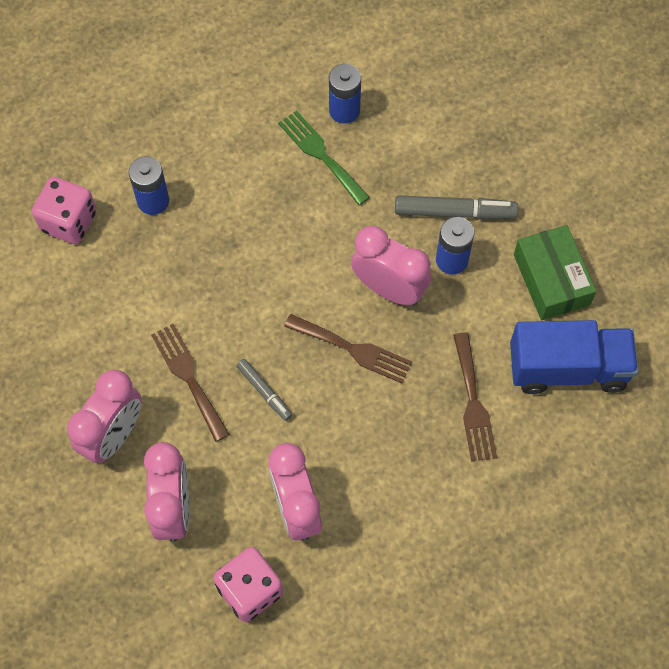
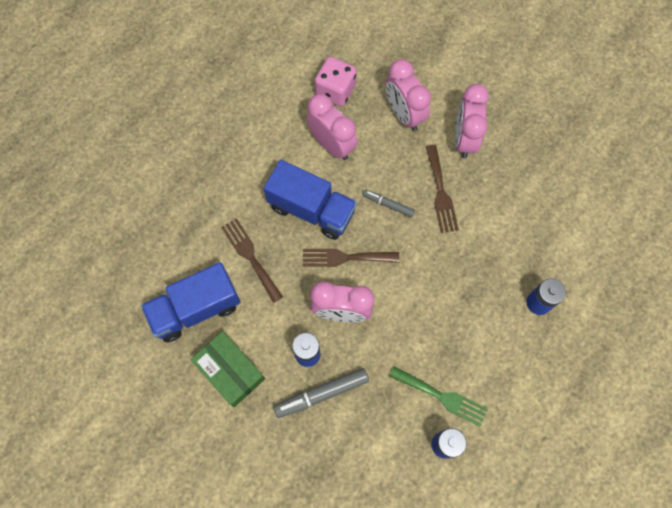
camera: 155 degrees right, 5 degrees up
(69, 222) = (584, 261): pink dice -> none
(188, 377) = (441, 193): brown fork -> brown fork turned 45 degrees clockwise
(366, 430) = (311, 209): none -> blue truck

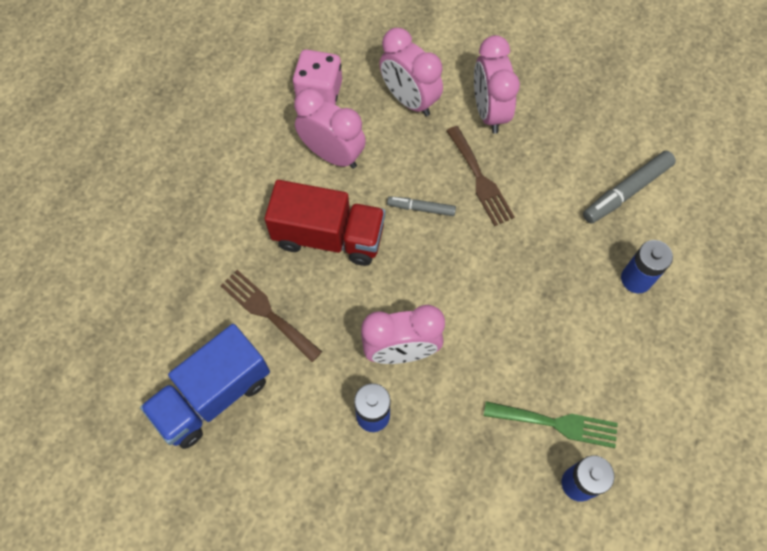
camera: 15 degrees left, 5 degrees down
(230, 371) = (279, 464): green box -> none
(311, 209) = (329, 236): blue truck -> red truck
(321, 394) = (405, 461): grey marker -> grey marker (626, 191)
(345, 257) = (387, 284): brown fork -> none

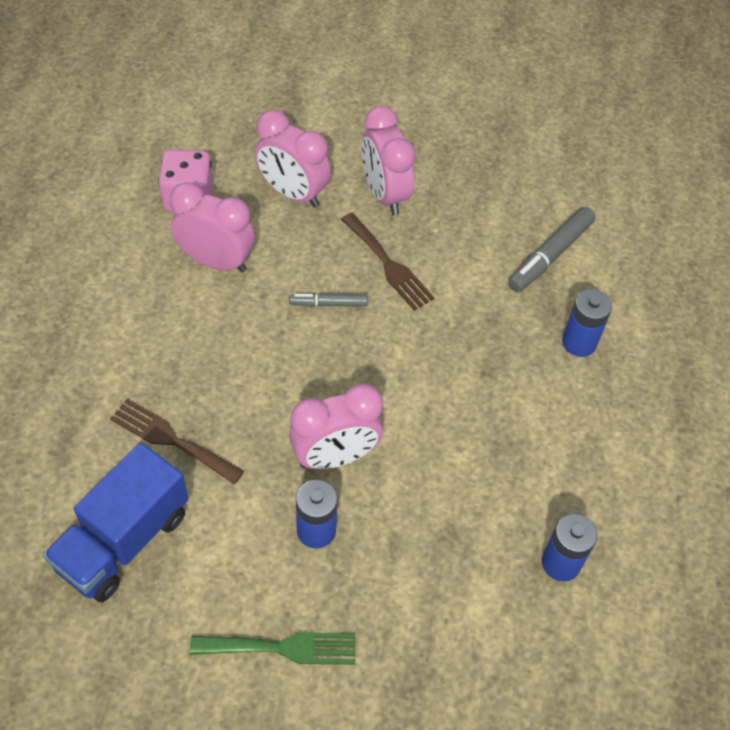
camera: 15 degrees left, 10 degrees down
(329, 236) = (228, 348): red truck -> none
(556, 423) = (524, 504): green fork -> green fork (282, 648)

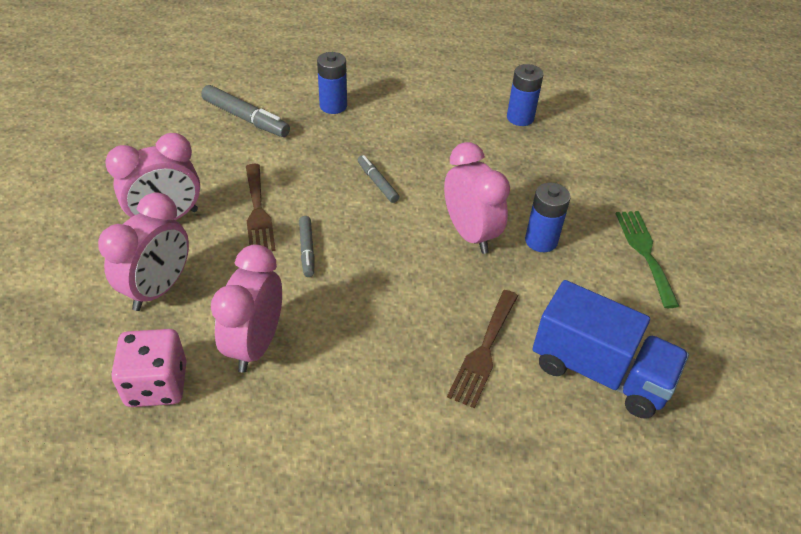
camera: 95 degrees left, 10 degrees down
(388, 265) = (258, 212): brown fork -> brown fork turned 120 degrees clockwise
(429, 375) = (377, 183): none -> grey marker

